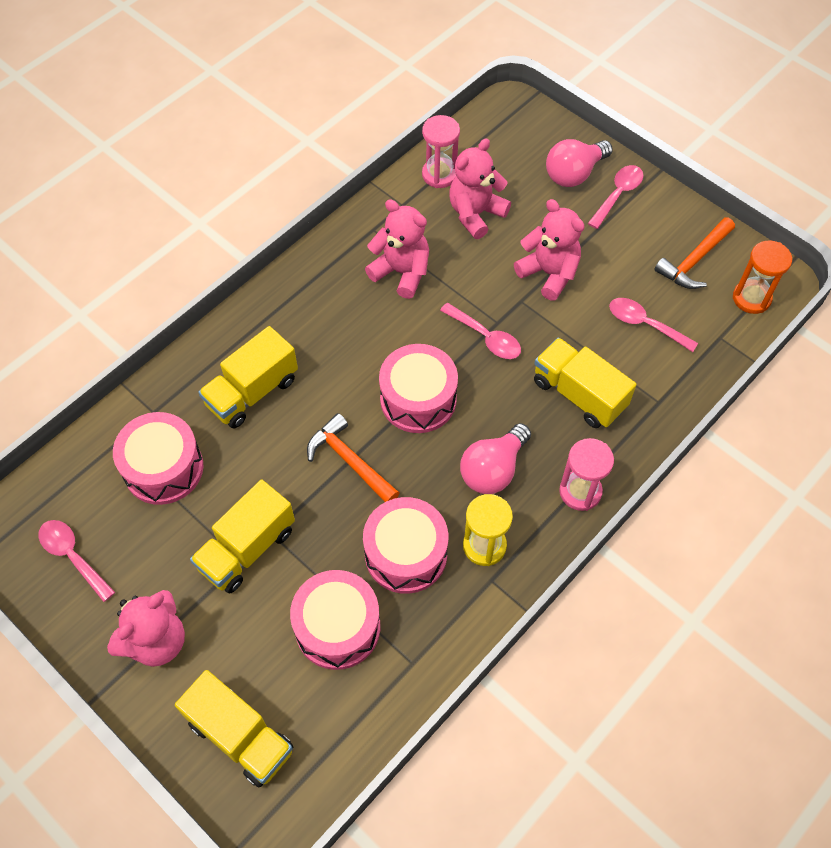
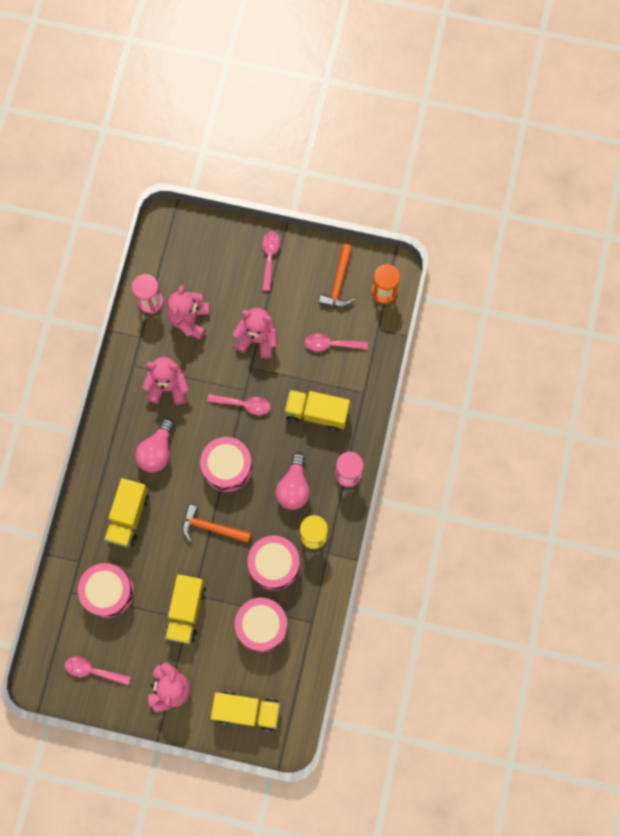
camera: 30 degrees left, 15 degrees up
(574, 174) = (234, 255): pink light bulb -> pink light bulb (157, 451)

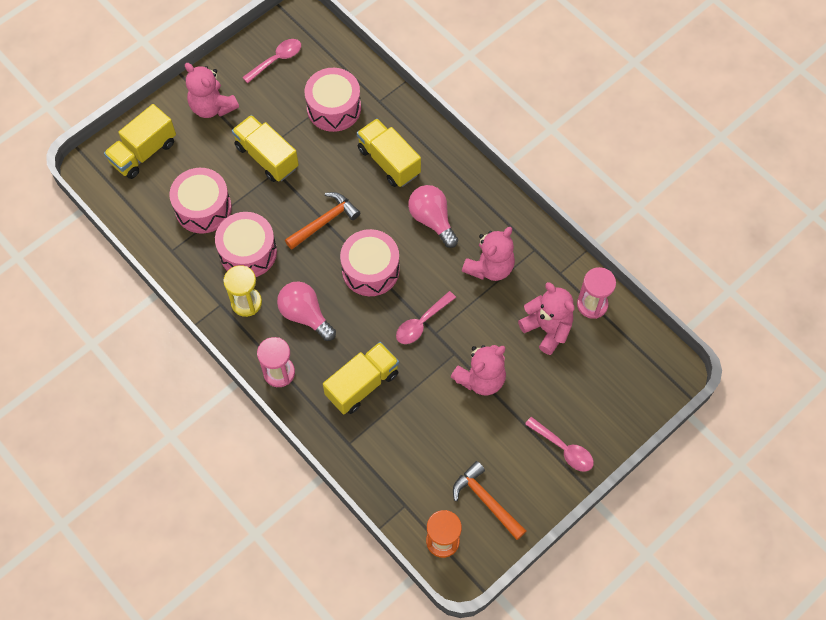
camera: 125 degrees right, 10 degrees down
(331, 344) = (423, 446): pink spoon -> none

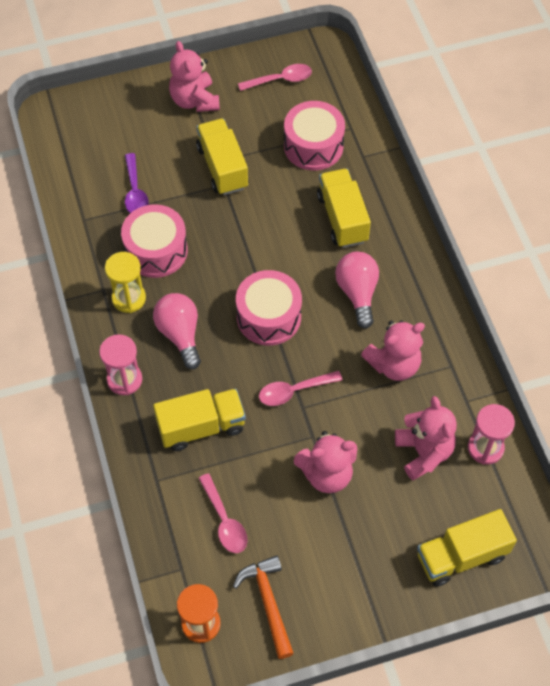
camera: 25 degrees right, 5 degrees down
(143, 152) = (107, 118): yellow truck -> yellow truck (461, 556)
(203, 208) = (135, 192): pink drum -> purple spoon
(324, 221) = (247, 251): orange hammer -> none
(564, 449) = (379, 586): pink spoon -> pink spoon (224, 521)

